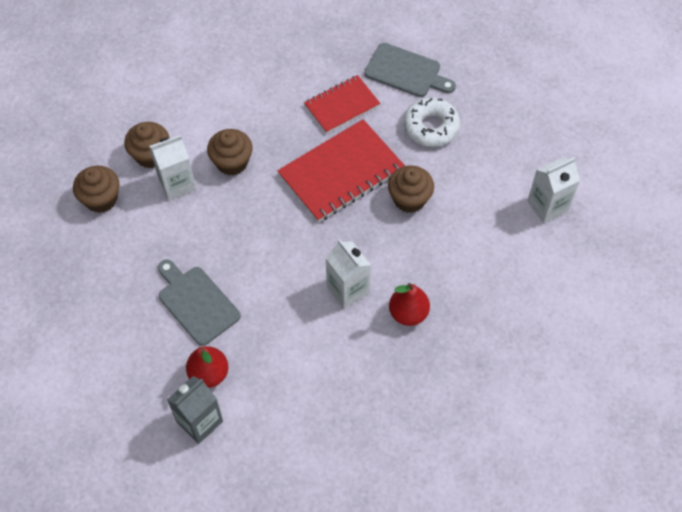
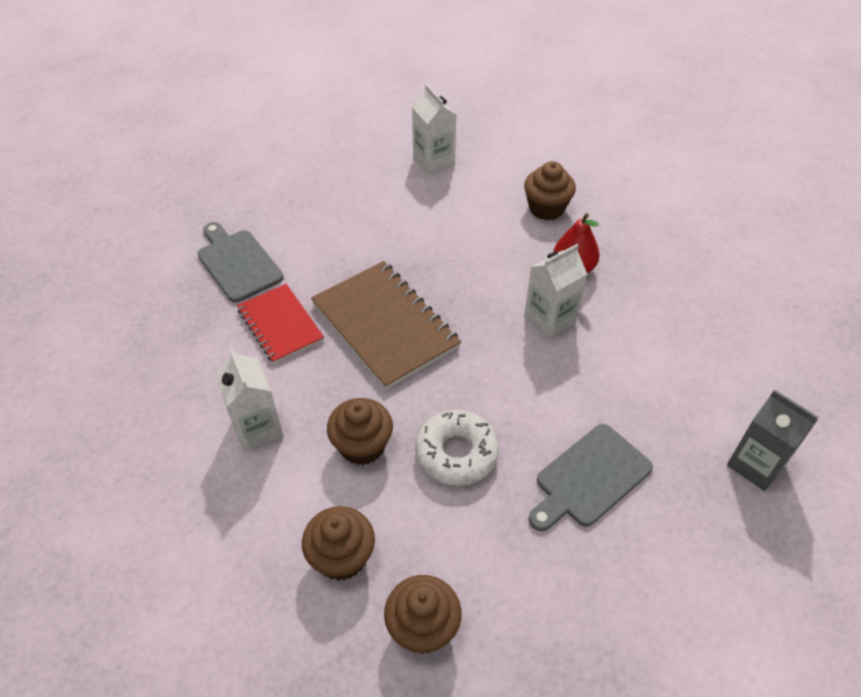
camera: 90 degrees left, 10 degrees down
(177, 184) = (396, 516): white carton -> white carton (257, 428)
(209, 374) = (689, 458): red pear -> none
(341, 172) = (385, 326): red notebook -> brown notebook
(406, 72) = (237, 263): grey cutting board -> grey cutting board turned 60 degrees counterclockwise
(409, 199) = (425, 264): brown cupcake -> brown cupcake (546, 208)
(431, 127) = (324, 243): white donut -> white donut (456, 453)

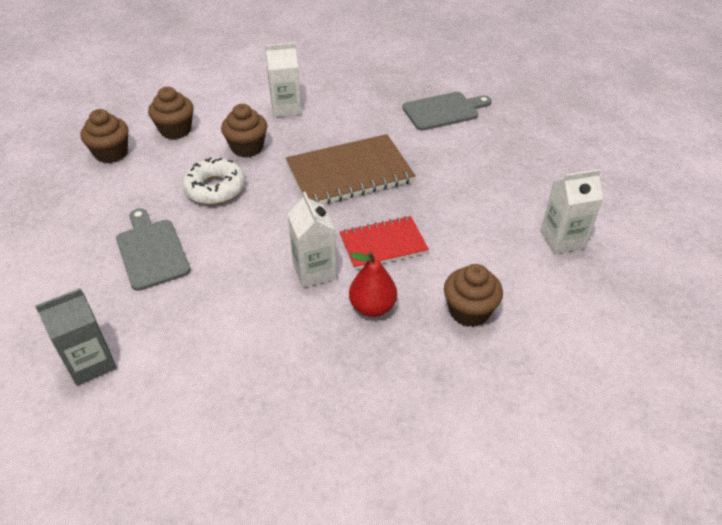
camera: 105 degrees right, 5 degrees down
(280, 325) = (371, 124): red notebook -> red notebook (383, 244)

